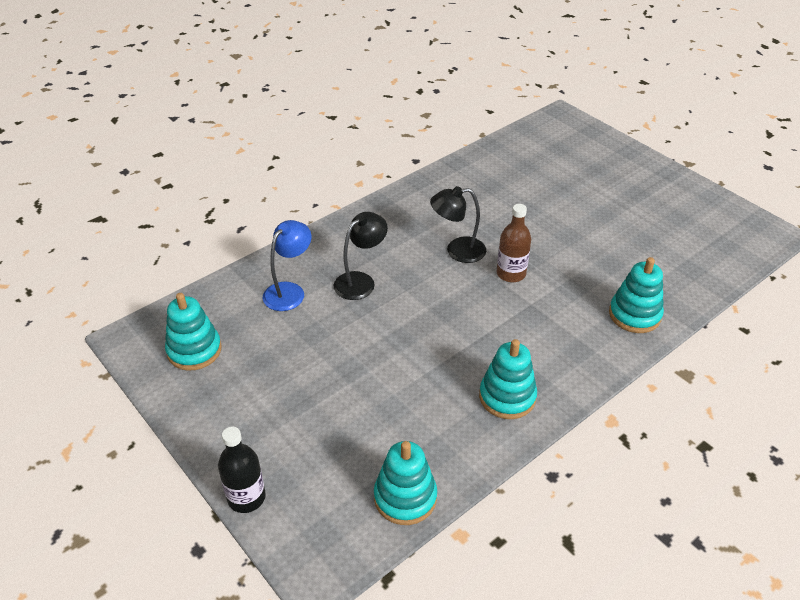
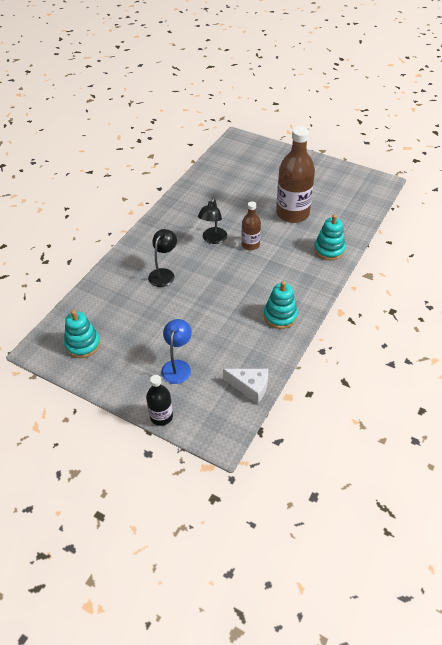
camera: 20 degrees left, 5 degrees up
(289, 291) = (123, 292): blue lamp -> blue lamp (177, 366)
(405, 497) = (250, 387): turquoise stacking toy -> white cheese
(457, 251) = (213, 239): black lamp -> black lamp turned 45 degrees counterclockwise
(599, 244) = (292, 213): none -> brown bottle

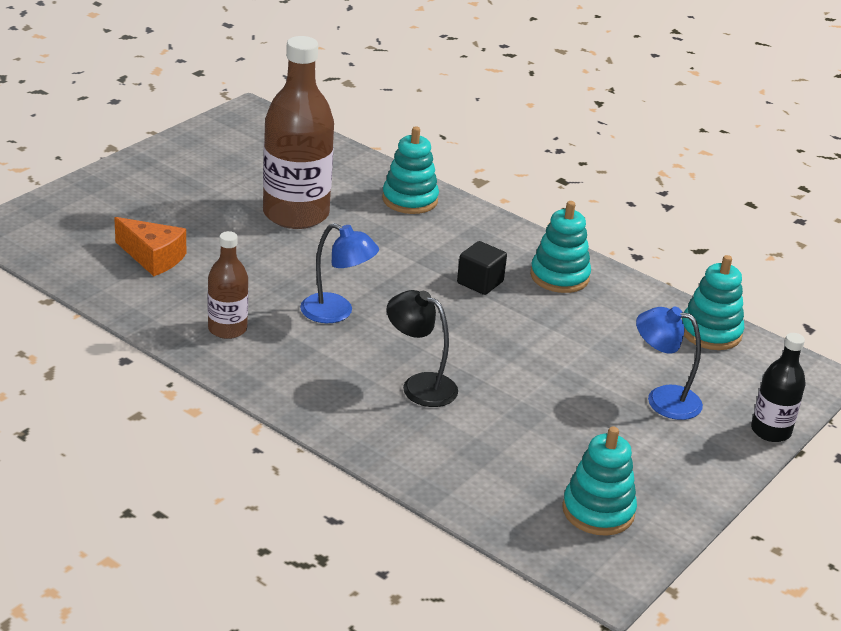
camera: 85 degrees left, 15 degrees down
(213, 239) = (336, 312): black lamp -> blue lamp
(234, 179) = (153, 257): none -> orange cheese
(250, 245) = (368, 274): brown bottle -> brown bottle (227, 329)
(250, 387) = (710, 332): white cheese -> turquoise stacking toy
(260, 285) = (480, 282): none -> black cube

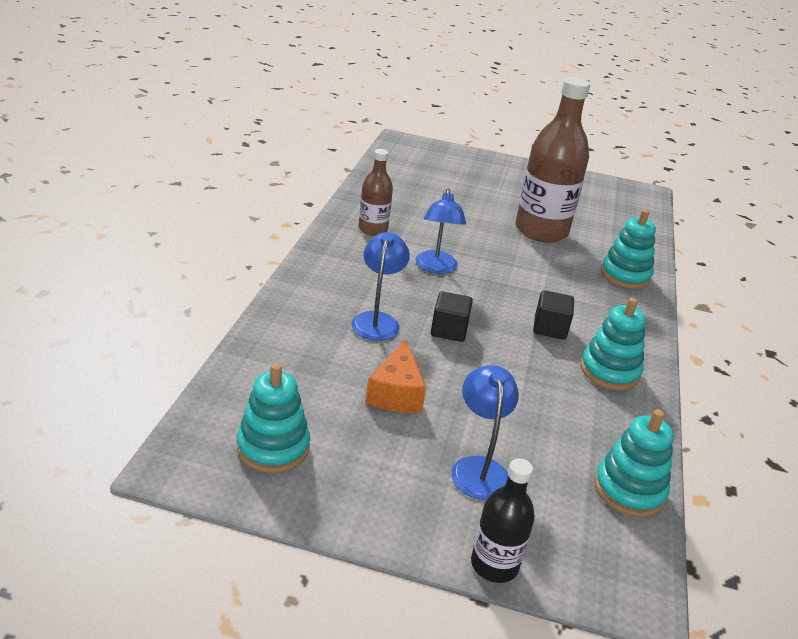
camera: 65 degrees right, 0 degrees up
(153, 257) = (426, 190): orange cheese -> orange cheese (396, 393)
(419, 385) = (377, 320): black lamp -> blue lamp
(457, 345) = (449, 330): none -> black cube

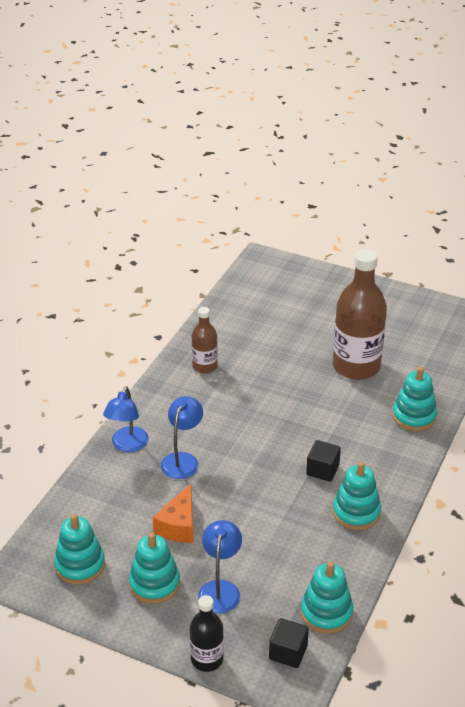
camera: 15 degrees right, 5 degrees up
(386, 466) = (154, 584): none -> turquoise stacking toy
(436, 268) = (246, 408): blue lamp -> blue lamp (127, 445)
(449, 330) = (237, 470): black cube -> black cube (288, 652)

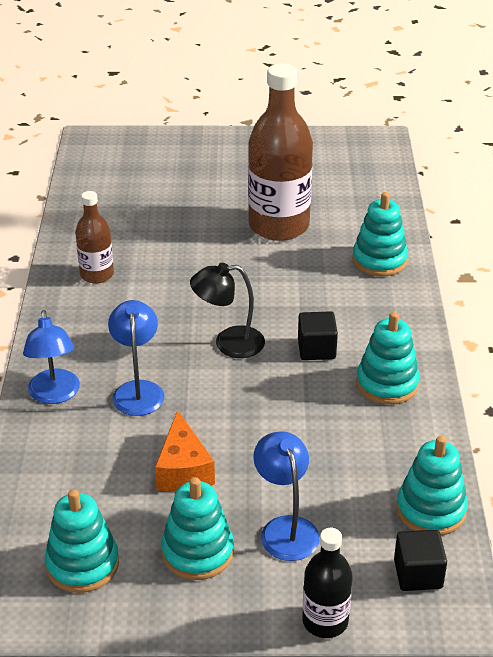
camera: 25 degrees left, 0 degrees up
(264, 446) = (229, 343): none -> black lamp

